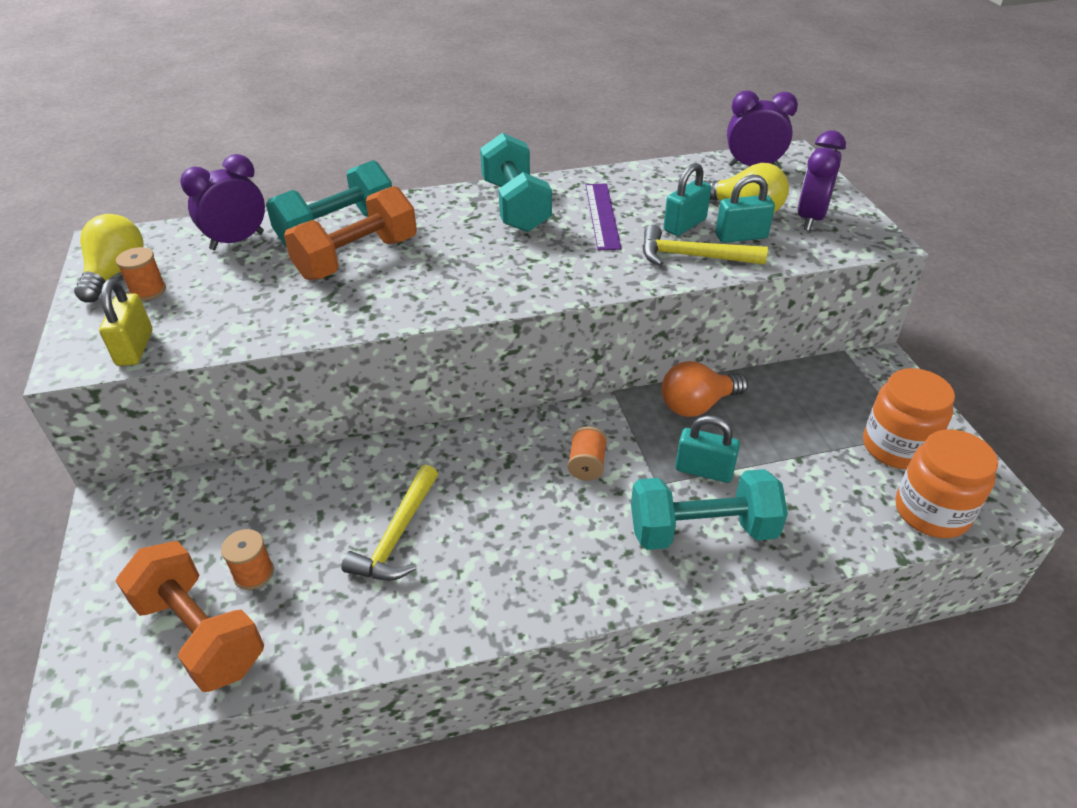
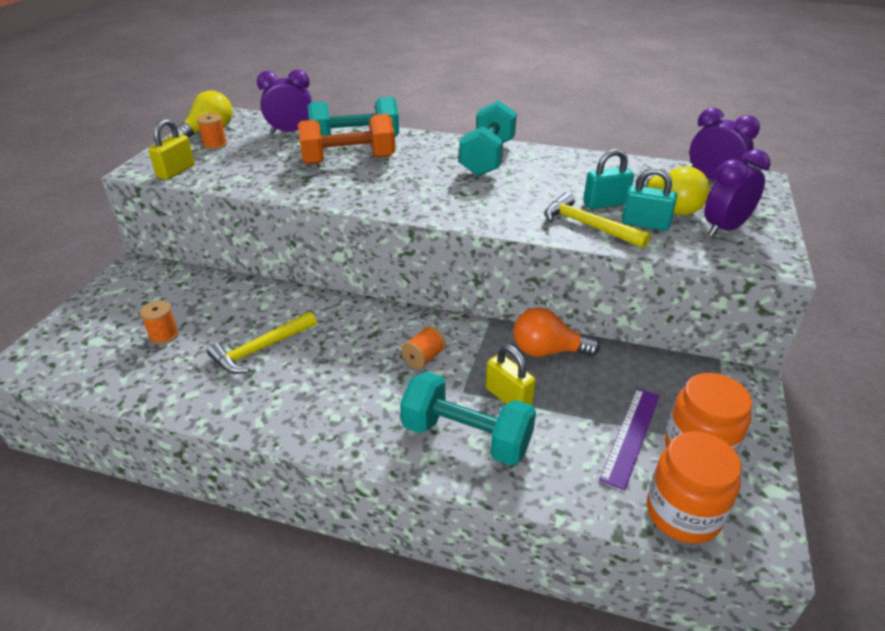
camera: 30 degrees right, 5 degrees down
(200, 633) = (107, 355): orange dumbbell -> none
(602, 215) = (546, 180): purple ruler -> purple ruler (631, 435)
(704, 470) = (508, 397): turquoise padlock -> yellow padlock

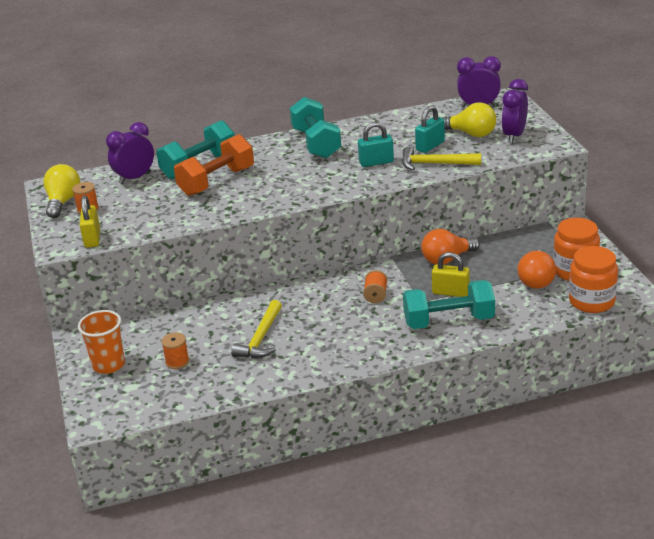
camera: 30 degrees left, 5 degrees down
(114, 307) = (108, 365): none -> orange cup
(631, 435) = (536, 280): purple ruler -> orange light bulb
(645, 224) = (467, 150): turquoise padlock -> turquoise padlock (376, 162)

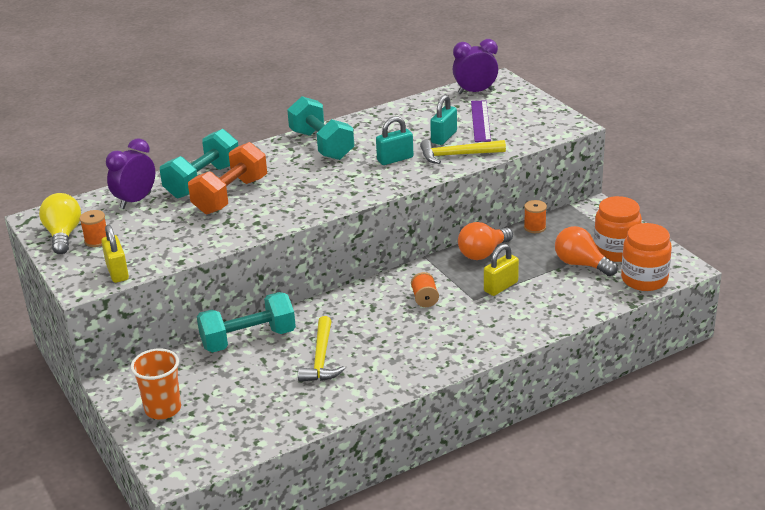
camera: 15 degrees left, 0 degrees up
(177, 362) = (239, 395): orange spool -> orange spool (534, 227)
(449, 321) = (511, 316): turquoise dumbbell -> turquoise dumbbell (248, 339)
(450, 292) = (501, 287): yellow padlock -> yellow padlock turned 45 degrees counterclockwise
(471, 134) = (480, 121): yellow light bulb -> purple ruler
(514, 136) = (525, 119): purple clock -> none
(536, 280) = (581, 264): orange light bulb -> orange light bulb turned 135 degrees clockwise

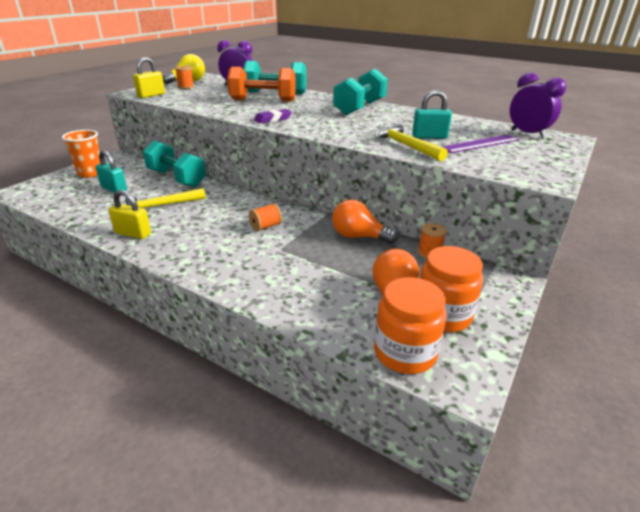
camera: 60 degrees right, 0 degrees up
(314, 204) = (273, 119): none -> purple eraser
(395, 159) = (369, 128): turquoise padlock -> turquoise padlock (114, 189)
(501, 287) = (311, 257): yellow padlock -> yellow padlock (133, 233)

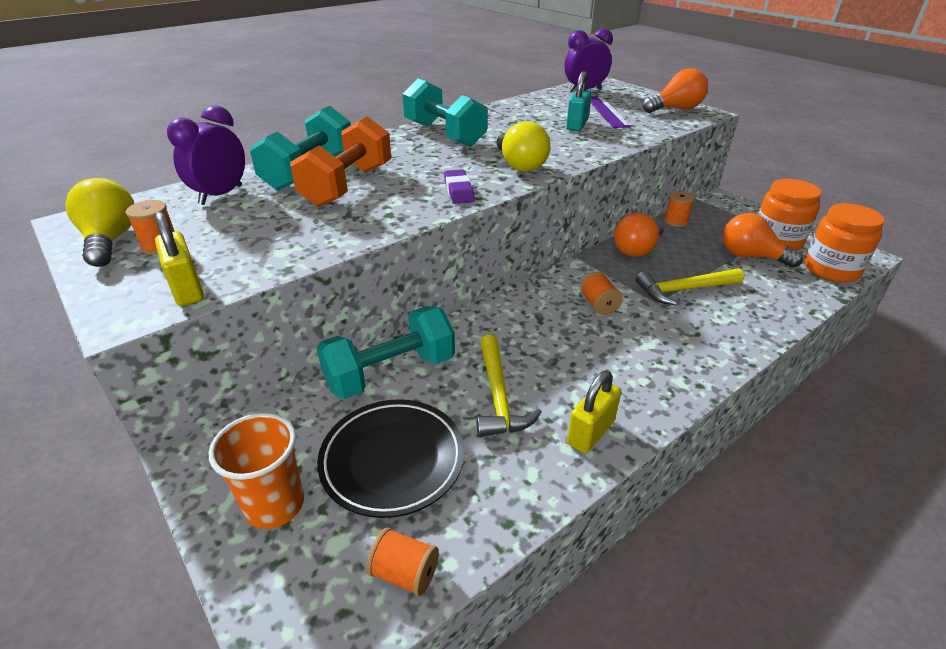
camera: 70 degrees left, 5 degrees up
(49, 201) = (405, 573): none -> orange spool
(114, 189) = (392, 460): turquoise padlock -> black plate
(326, 128) = (520, 165): none -> yellow light bulb
(406, 146) = (603, 139): yellow hammer -> yellow hammer (684, 290)
(535, 168) = (675, 109): none -> orange light bulb

